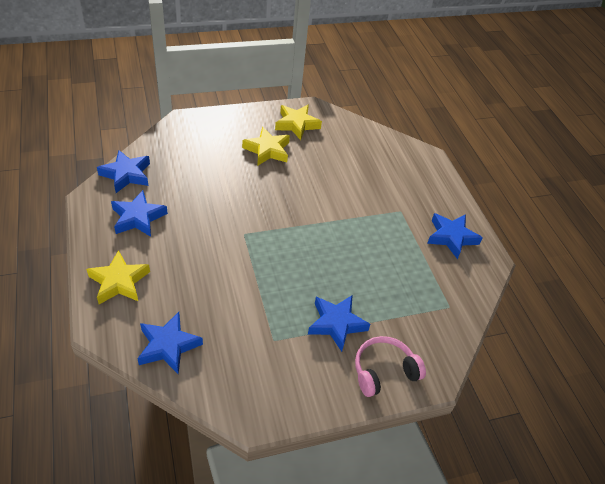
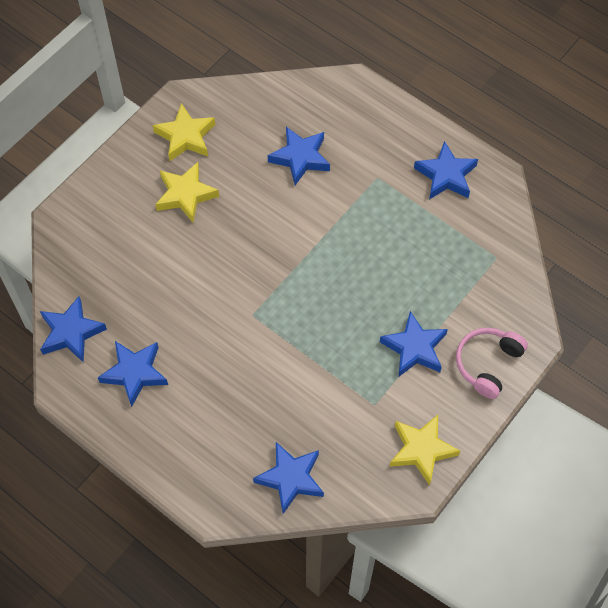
camera: 30 degrees left, 15 degrees up
(119, 282) = (186, 452): yellow star -> yellow star (421, 450)
(358, 172) = (300, 158): none -> blue star

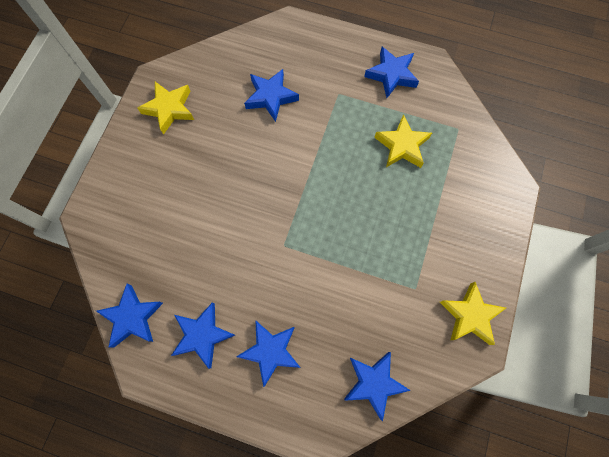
camera: 20 degrees left, 10 degrees up
(185, 195) = (188, 159): yellow star -> yellow star (402, 146)
(414, 348) = (427, 227): blue star -> blue star (270, 351)
(487, 364) = (489, 220): pink headphones -> none

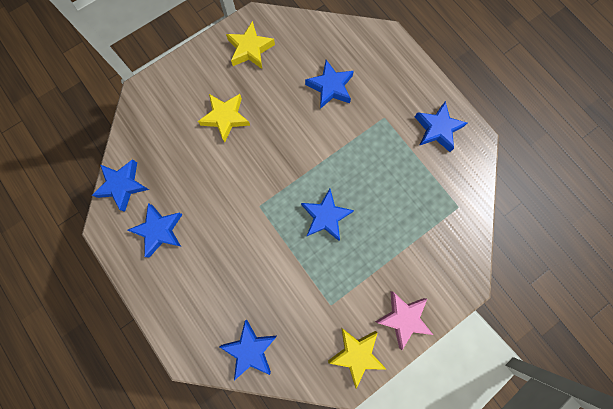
camera: 35 degrees right, 5 degrees up
(270, 351) = (196, 275): blue star -> blue star (325, 216)
(402, 146) = (403, 191): yellow star -> yellow star (225, 118)
(485, 255) = (403, 318): none -> pink star

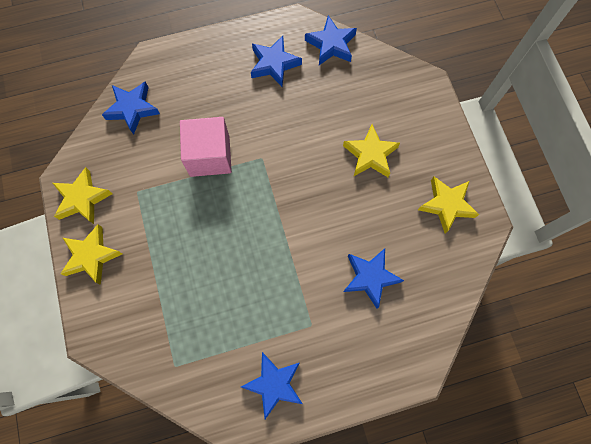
camera: 110 degrees right, 5 degrees down
(273, 253) = (210, 156): none -> pink cube
(325, 216) = (224, 218): blue star -> none
(403, 318) = (92, 256): pink star -> yellow star

